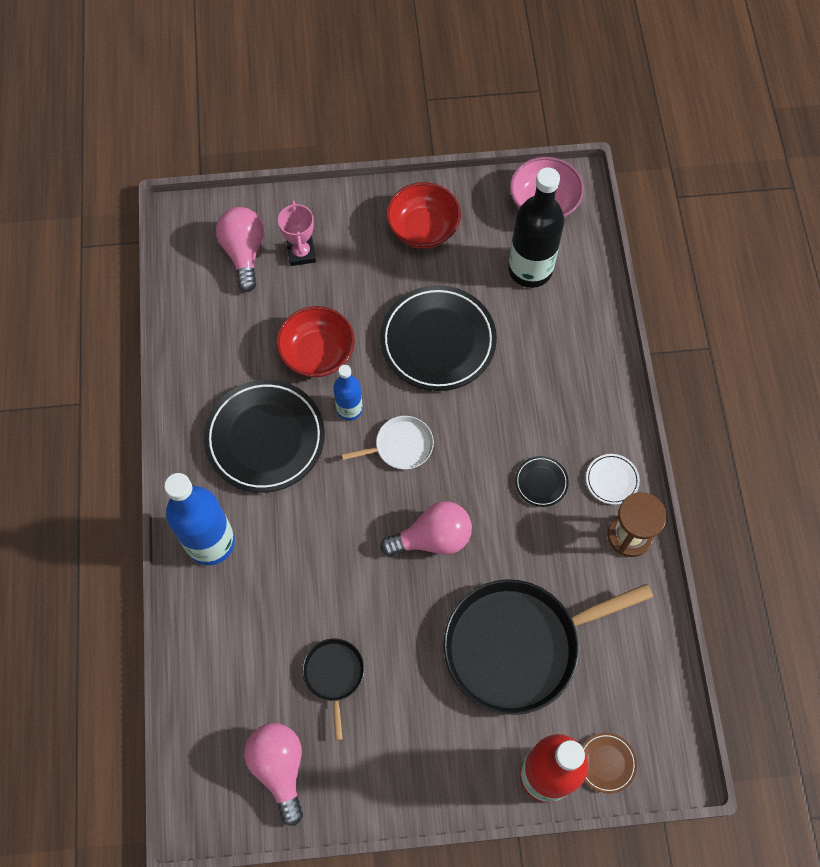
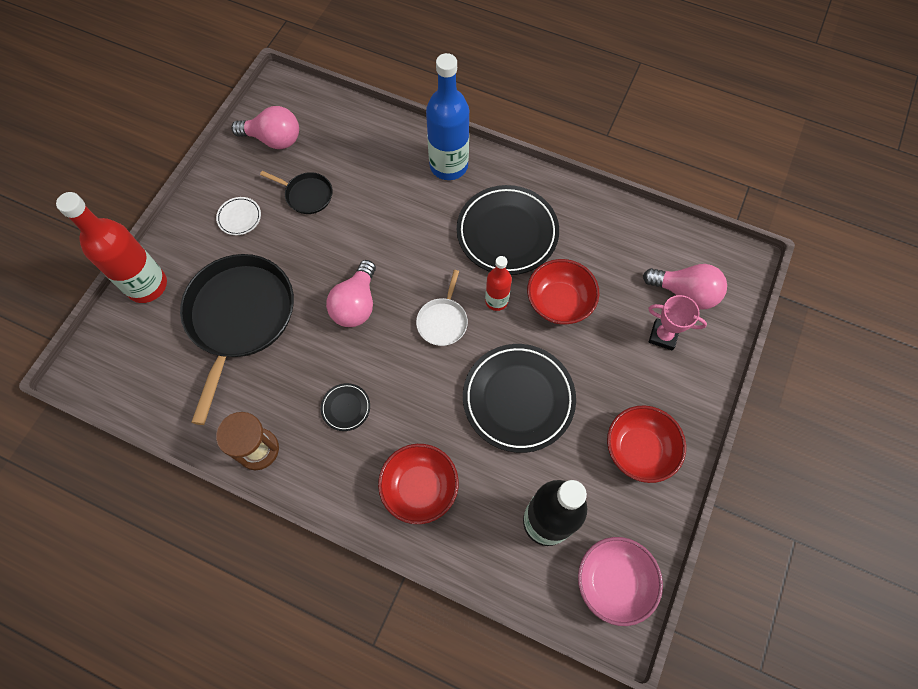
camera: 120 degrees right, 0 degrees up
(349, 409) = (496, 301): blue bottle -> red bottle
(569, 378) = (420, 488): none -> red bowl
(606, 763) = (122, 328): brown plate -> none
(612, 480) = (310, 465): white plate -> white plate (239, 217)

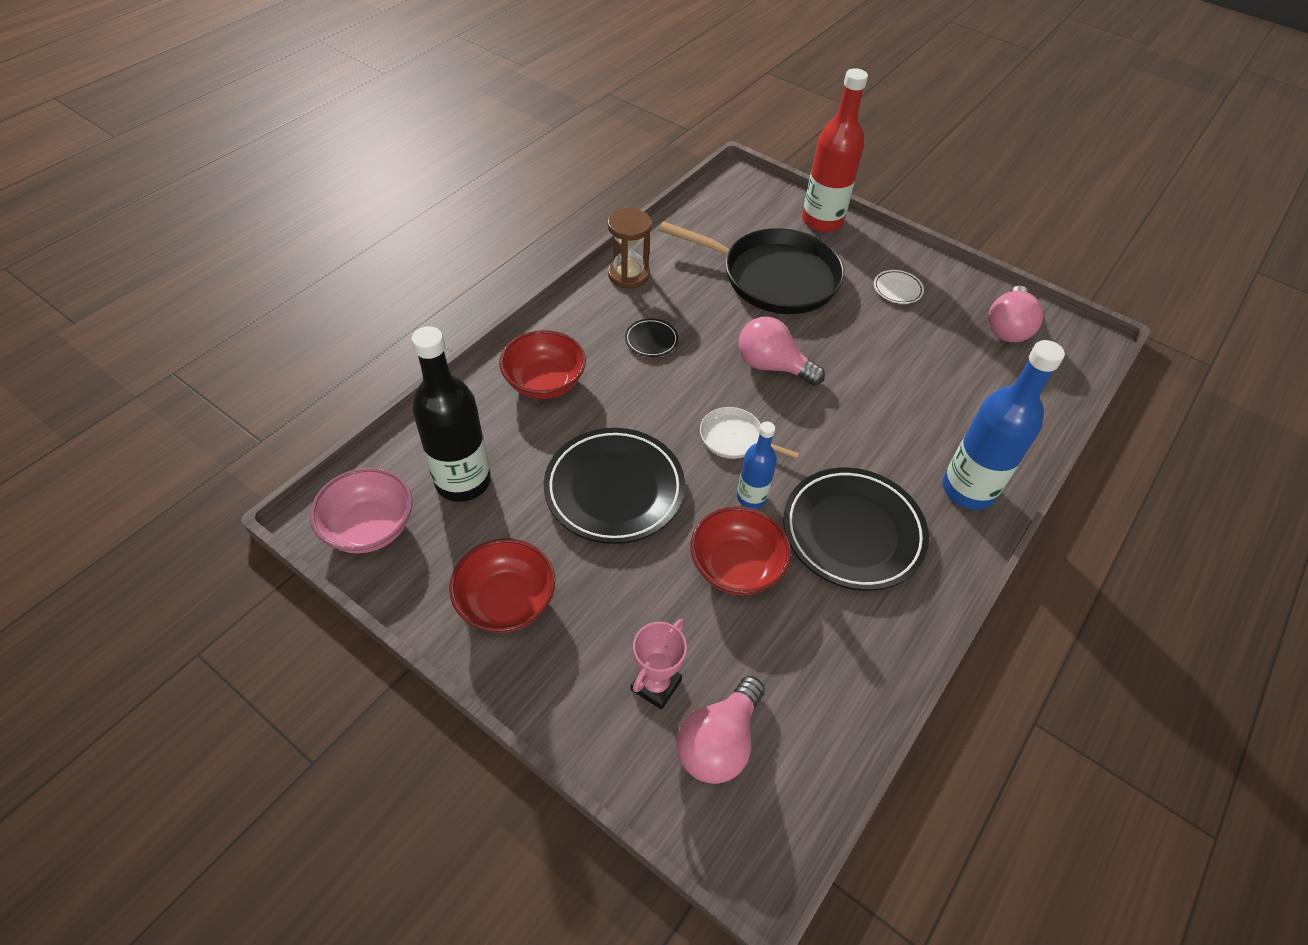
camera: 100 degrees right, 15 degrees down
(307, 195) = (925, 345): black pan -> none
(496, 301) = (751, 497): red bottle -> blue bottle

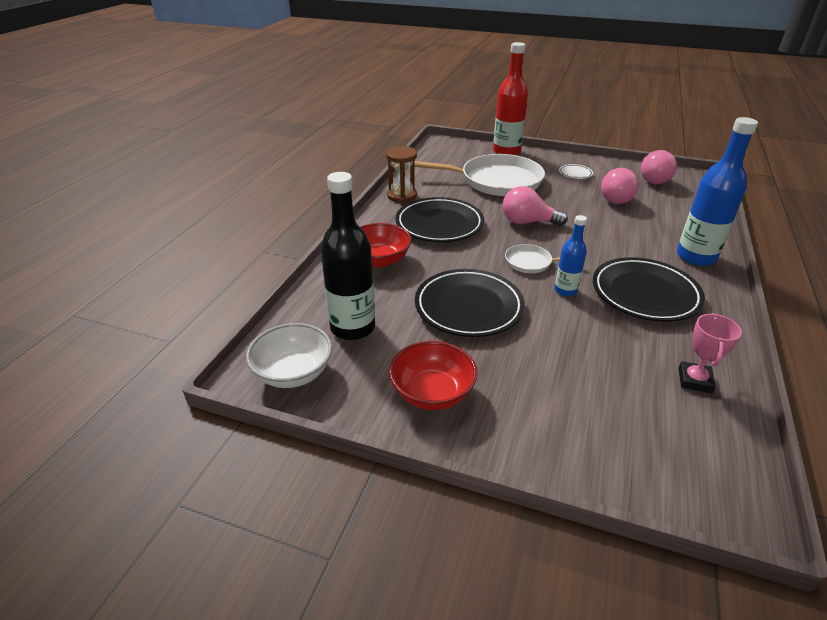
camera: 15 degrees left, 15 degrees down
(370, 527) = (293, 373): pink bowl -> white bowl
(651, 340) = (439, 224): black plate -> black plate, size x2.28
(656, 685) = (581, 416): pink trophy -> pink trophy (695, 380)
(718, 742) = (653, 440): pink light bulb -> pink light bulb (615, 198)
(736, 567) = (584, 331): red bowl -> none
(774, 277) = (496, 181): black pan -> white pan

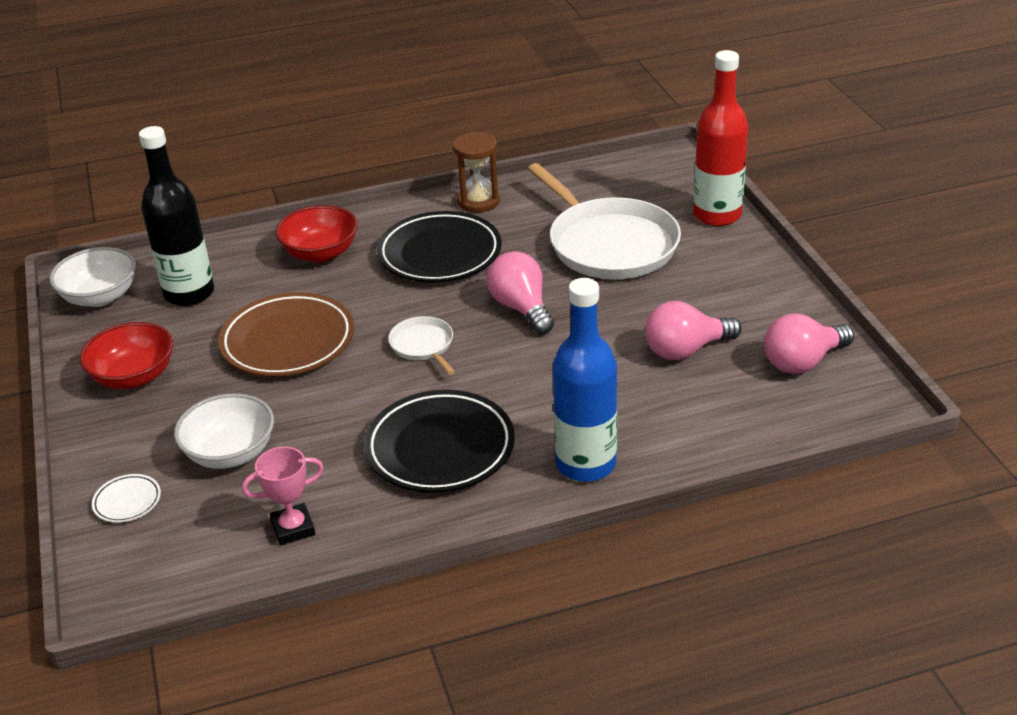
camera: 55 degrees right, 0 degrees up
(468, 307) = (288, 341): black plate -> brown plate
(565, 290) = (386, 390): blue bottle -> none
(575, 174) = (723, 292): white plate -> white plate (127, 501)
(582, 378) = (230, 453): none -> white bowl

